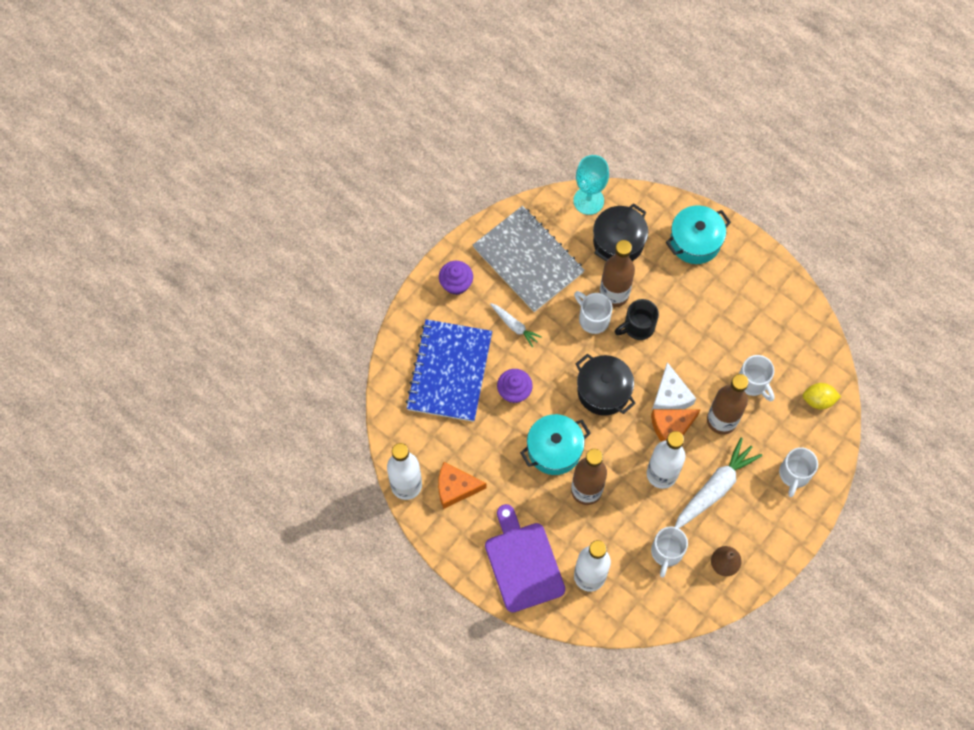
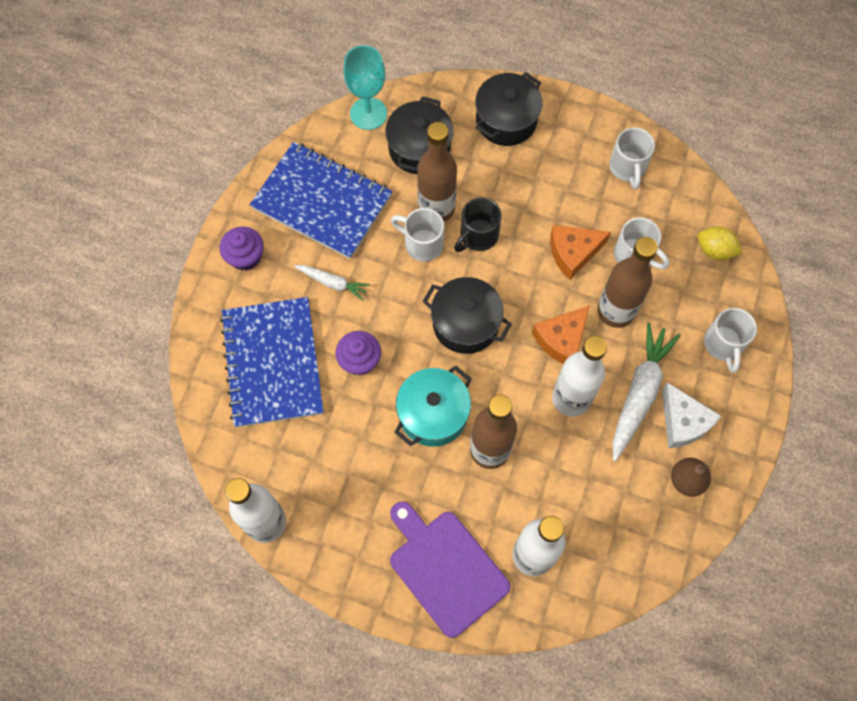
camera: 20 degrees left, 0 degrees up
(456, 488) = (329, 503): orange cheese -> orange cheese (573, 253)
(528, 260) = (322, 202): grey notebook -> blue notebook
(666, 552) = (614, 491): white mug -> white mug (627, 168)
(670, 396) = (546, 302): white cheese -> white cheese (683, 422)
(695, 242) = (506, 120): turquoise pot -> black pot
(818, 400) = (714, 250): yellow lemon -> yellow lemon turned 45 degrees clockwise

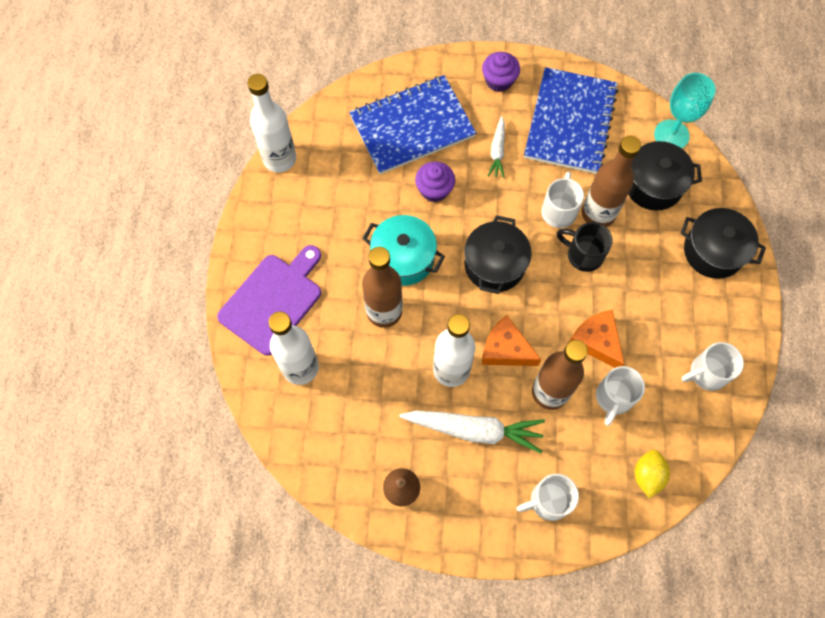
camera: 75 degrees right, 0 degrees up
(683, 422) = (457, 476): white cheese -> none

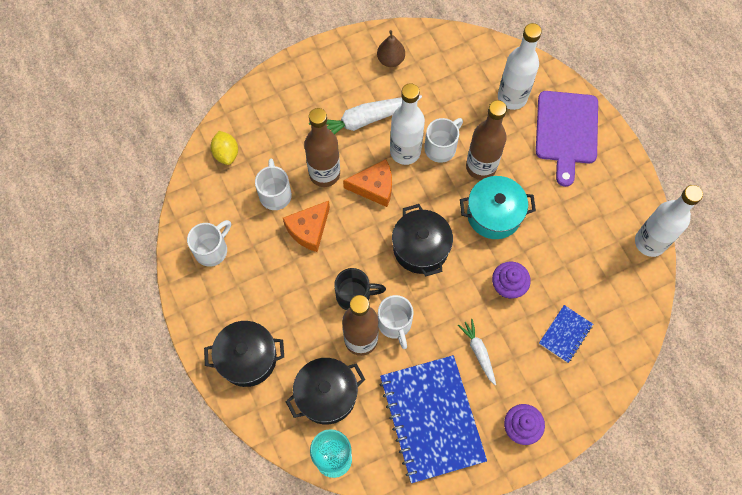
camera: 150 degrees right, 0 degrees up
(412, 126) = (565, 334): blue notebook -> blue notebook, size x0.46
(548, 501) = (288, 102): white mug -> white mug (441, 147)
(596, 341) = (309, 229): orange cheese -> orange cheese turned 105 degrees clockwise

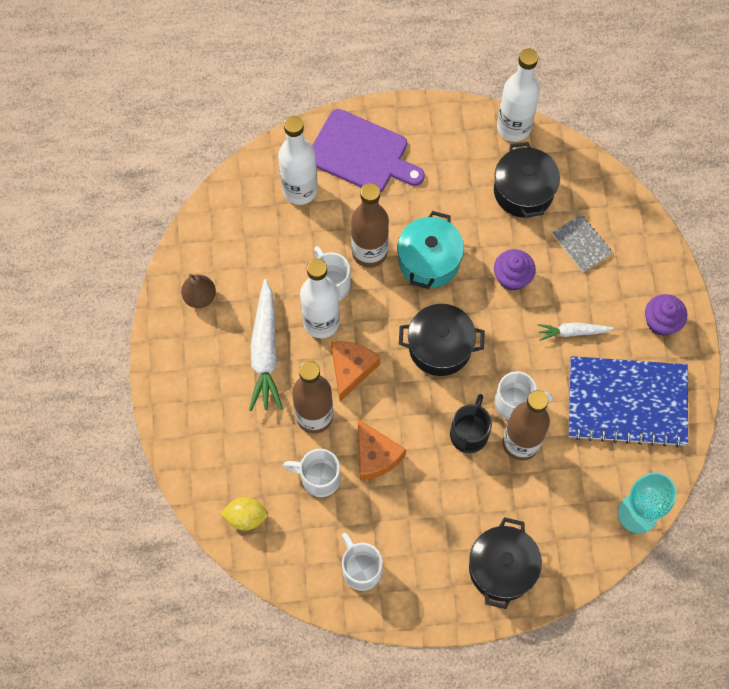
camera: 70 degrees left, 0 degrees up
(326, 395) = (569, 498): black pot -> black pot (523, 191)
(565, 334) = (581, 244): blue notebook -> grey notebook

